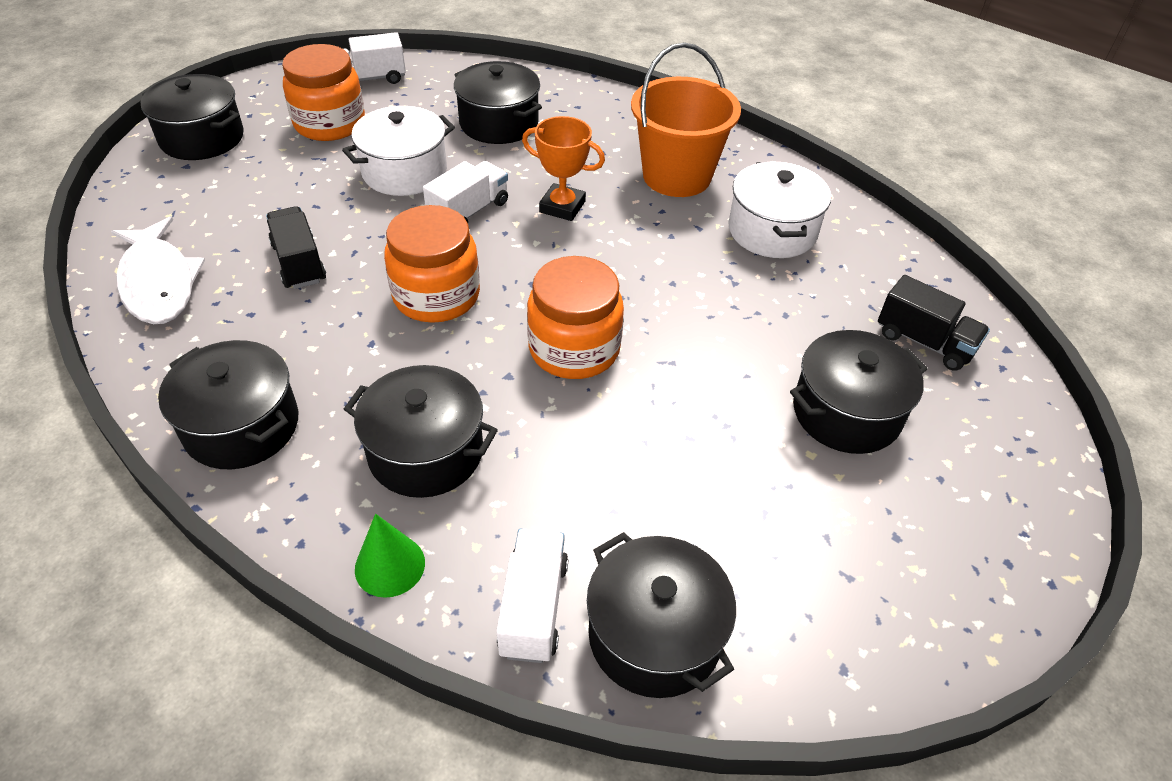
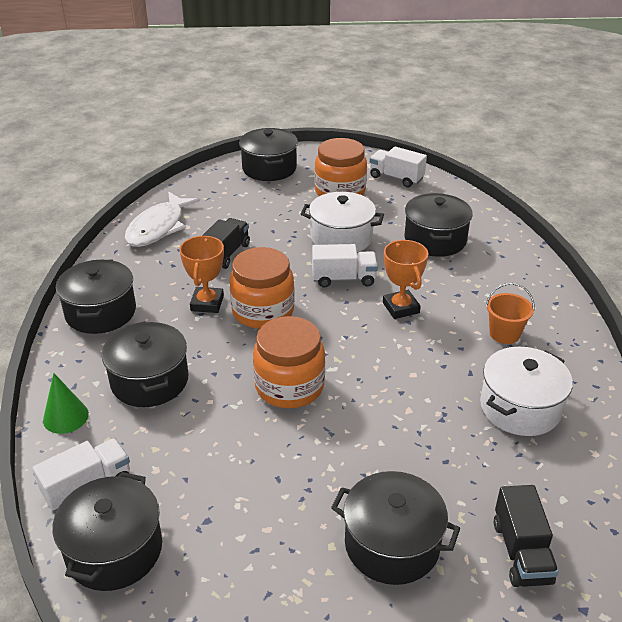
camera: 50 degrees right, 10 degrees down
(361, 328) = (207, 303): none -> orange trophy
(676, 176) = (504, 334): orange bucket -> orange bucket, size x0.51

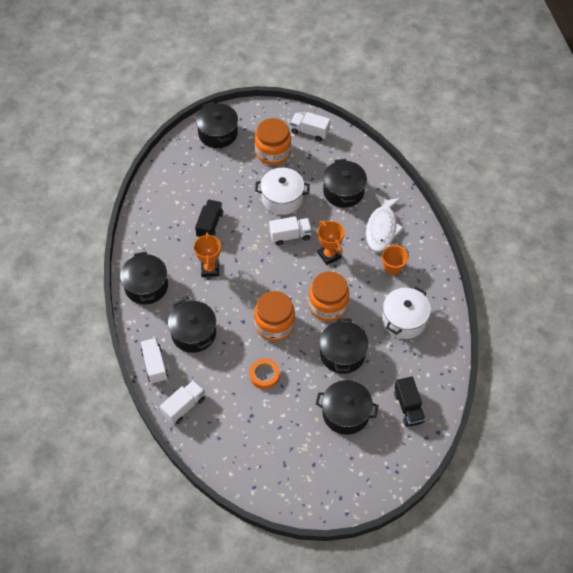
camera: 10 degrees left, 20 degrees up
(65, 417) = (155, 365): green cone -> white truck
(114, 550) = (210, 439): black pot -> black pot (342, 354)
(158, 227) = (157, 206): white fish -> white fish (382, 228)
(251, 458) = (264, 375): none -> orange tape
(263, 311) = (246, 270): orange jar -> orange jar (328, 305)

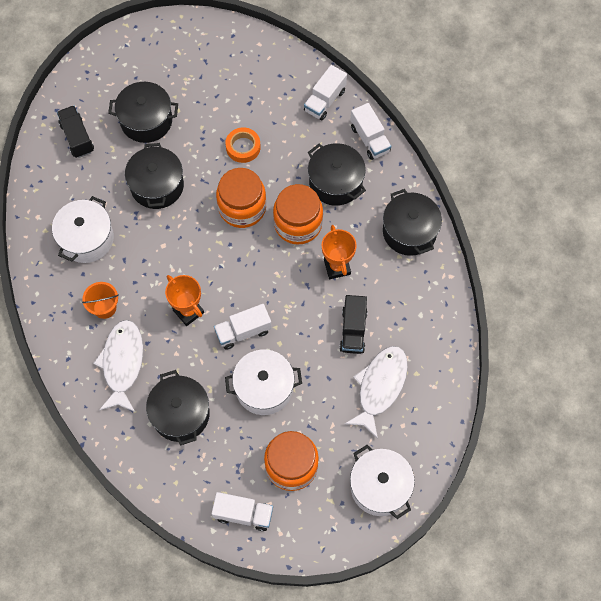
camera: 170 degrees right, 10 degrees up
(201, 187) = (380, 387): none -> white fish
(218, 133) = (380, 486): black pot -> white pot
(328, 305) = (181, 242): orange jar -> orange jar (298, 224)

